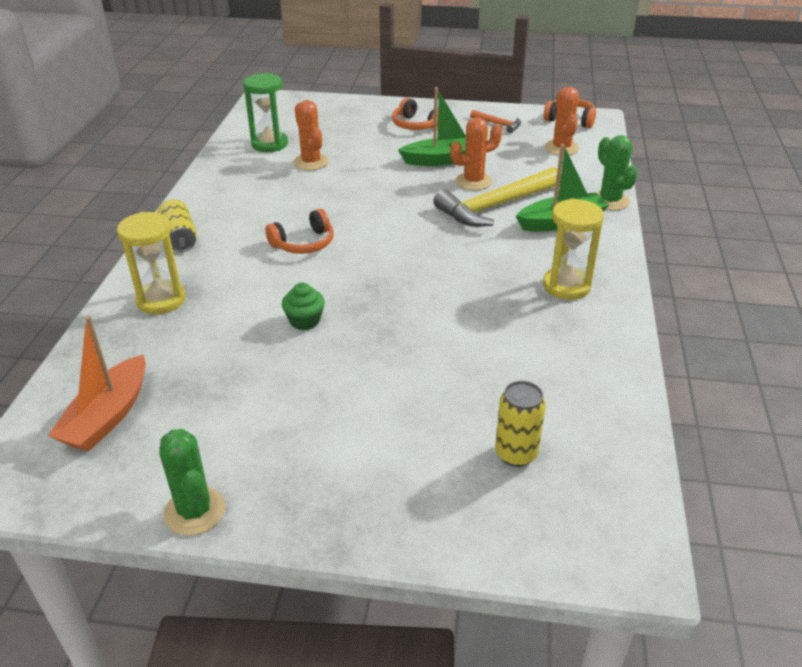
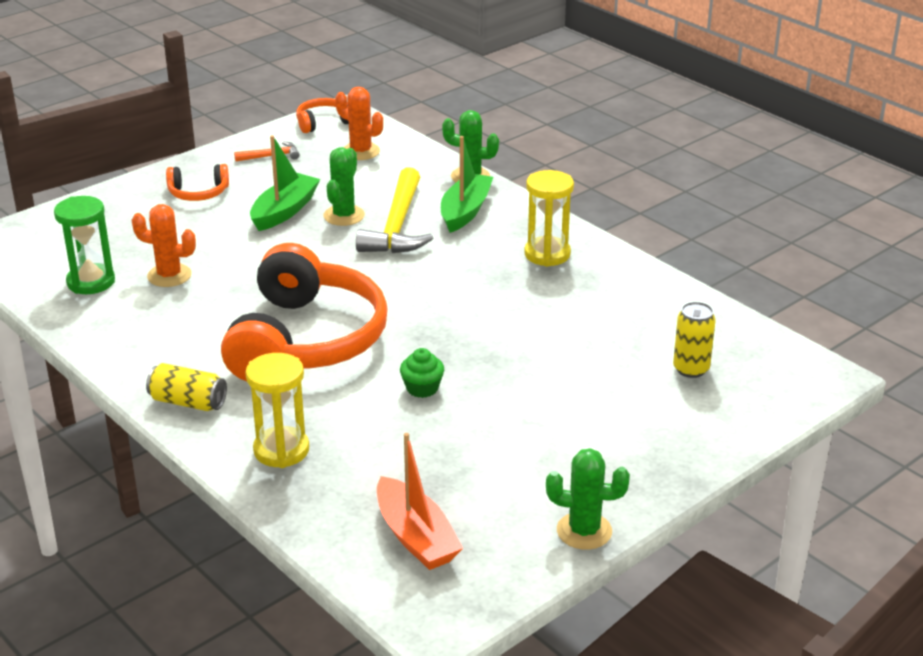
camera: 50 degrees left, 5 degrees down
(304, 243) = (306, 340): orange headphones -> orange headphones, size x2.34
(473, 181) = (344, 216): orange cactus -> green cactus

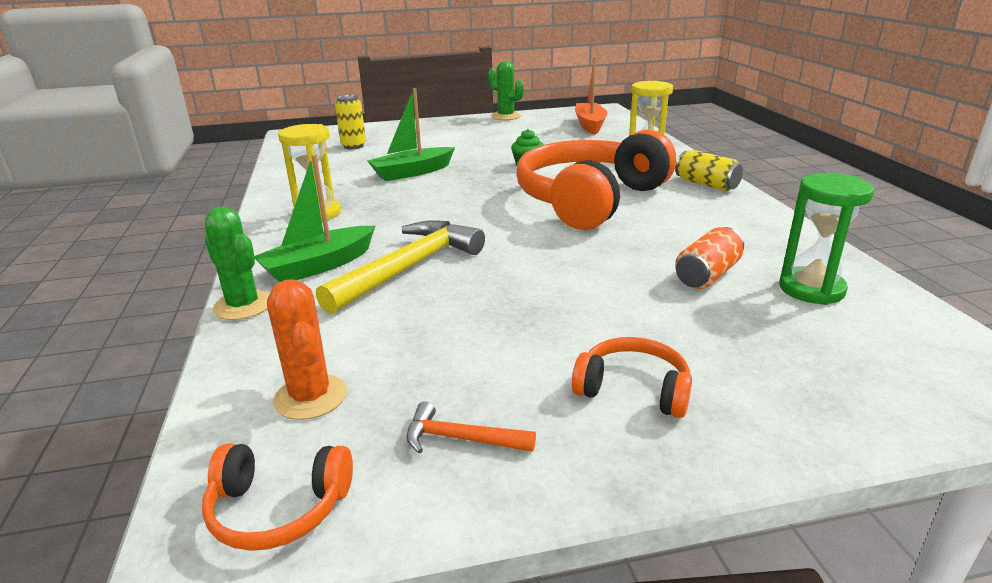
camera: 150 degrees left, 5 degrees down
(169, 275) = (707, 275): orange cactus -> orange can
(284, 211) = (520, 320): green boat -> green boat (412, 172)
(344, 216) = (453, 294): green cactus -> none

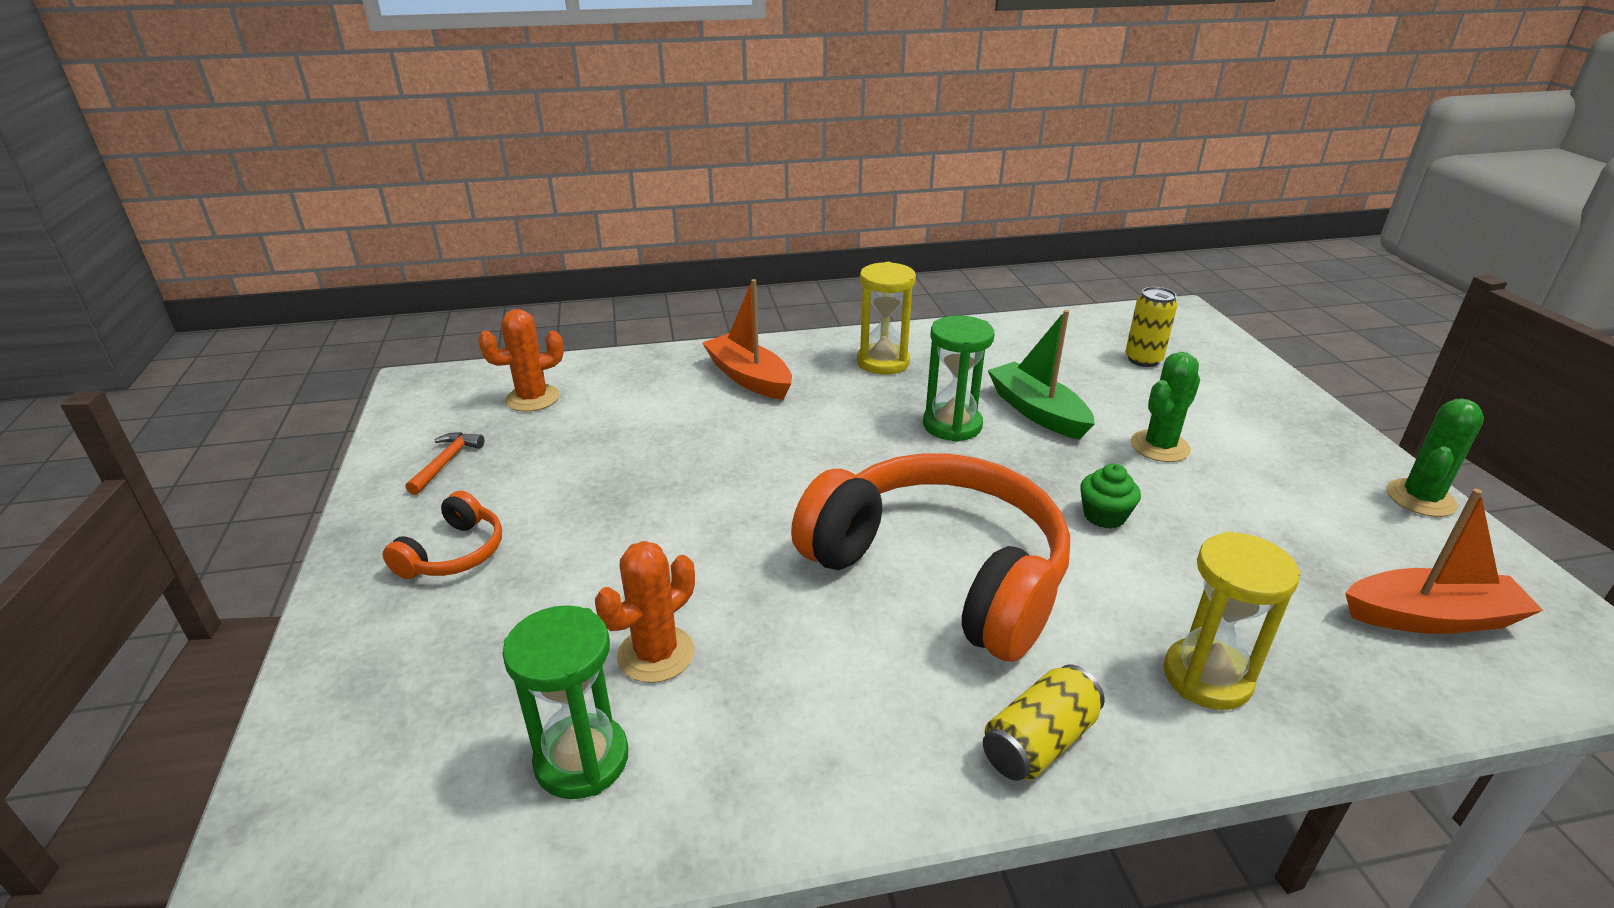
camera: 90 degrees right, 5 degrees up
(243, 306) = (680, 354): green cactus -> green cactus (1159, 446)
(278, 509) = (425, 401): orange headphones -> none
(319, 266) = (749, 378): green boat -> orange boat
(409, 268) = (733, 426): yellow hammer -> none
(425, 194) = (952, 425): none -> green hourglass
(707, 275) = (656, 654): orange can -> orange cactus

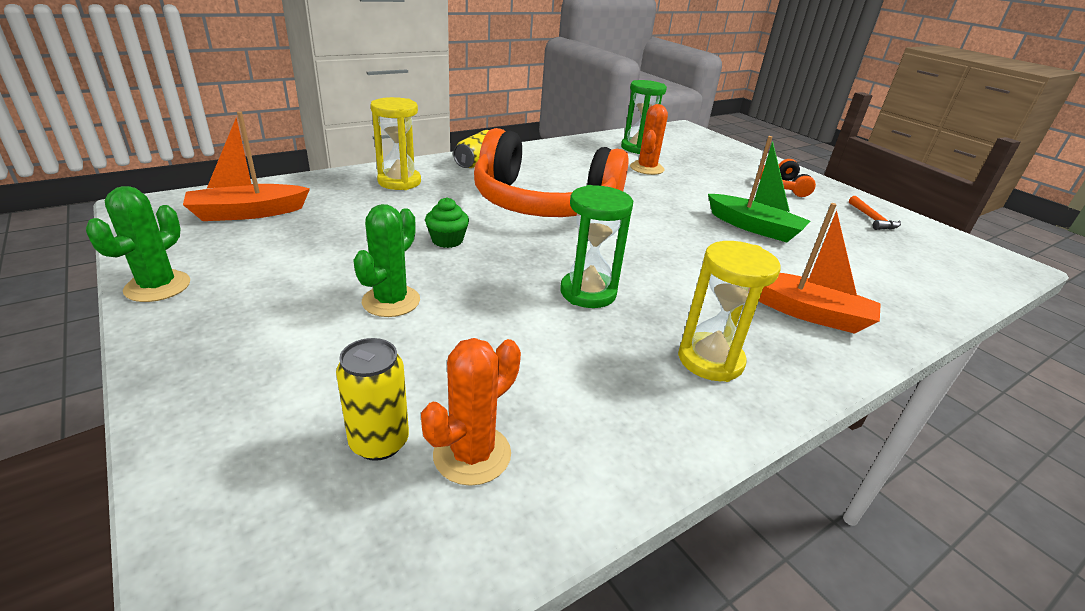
camera: 155 degrees right, 0 degrees up
(532, 398) = (919, 264): orange cactus -> orange cactus (472, 454)
(1037, 412) = (514, 321): green boat -> green boat (754, 227)

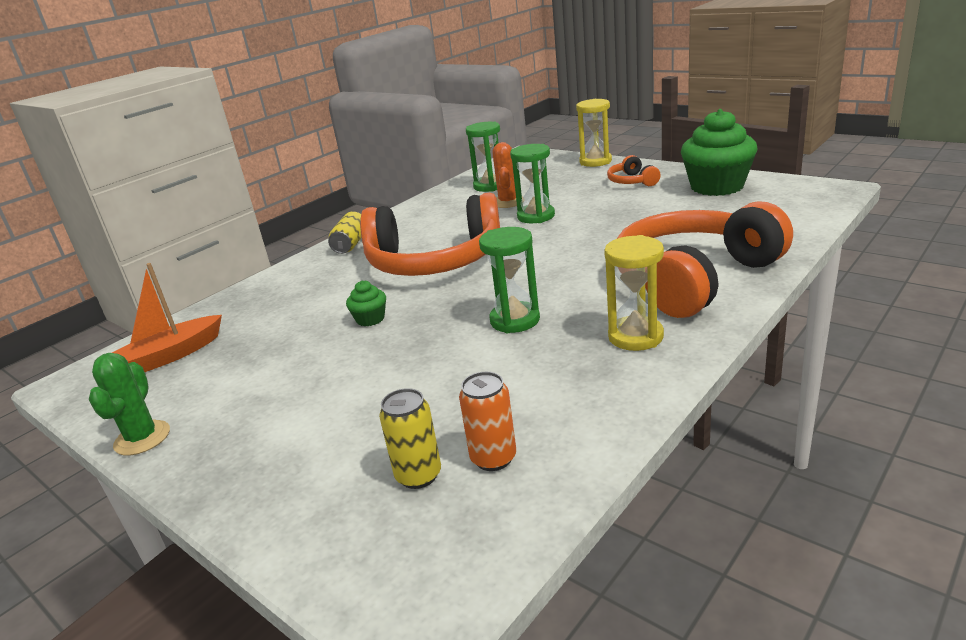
camera: 10 degrees left, 5 degrees down
(391, 301) = (356, 381): green cactus -> none
(399, 182) = (291, 284): yellow hourglass -> yellow hourglass (595, 161)
(472, 454) = (493, 458): orange cactus -> orange can
(667, 190) = (536, 216): none -> green hourglass
(754, 227) = (624, 224): green boat -> none
(806, 312) = (693, 278): orange boat -> orange headphones
(872, 219) = (717, 186): orange hammer -> green cupcake

